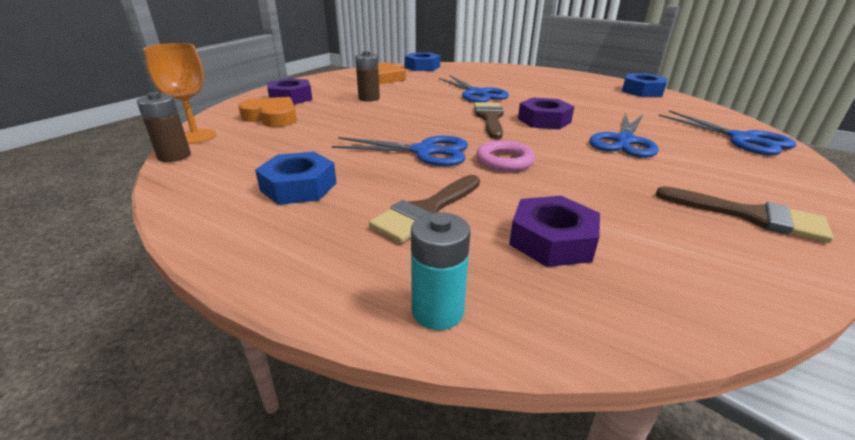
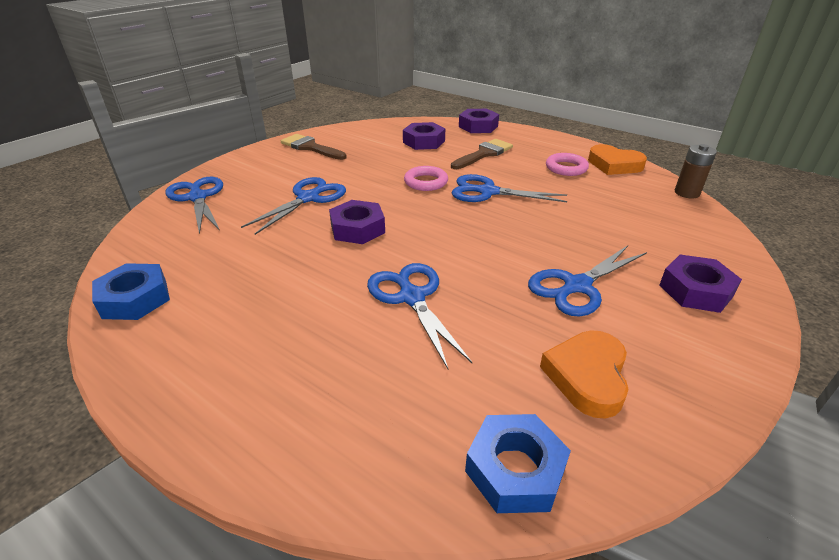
camera: 175 degrees left, 5 degrees up
(196, 136) = (706, 214): orange goblet -> none
(272, 117) = (668, 243): orange heart -> orange heart (614, 165)
(298, 187) = (566, 168): blue nut -> pink ring
(369, 98) = (577, 286): brown battery -> blue scissors
(437, 311) = (478, 126): turquoise battery -> purple nut
(490, 118) = (416, 234): brown brush -> none

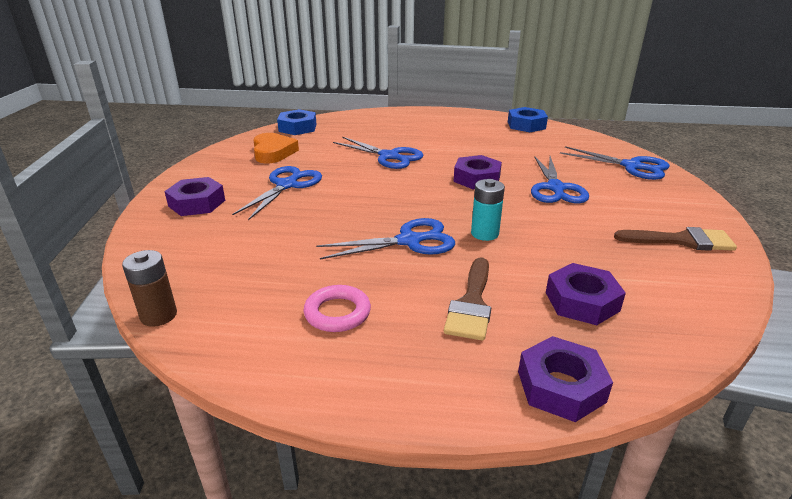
camera: 150 degrees right, 5 degrees down
(426, 182) = (484, 234): pink ring -> turquoise battery
(614, 165) = (263, 347): orange heart -> none

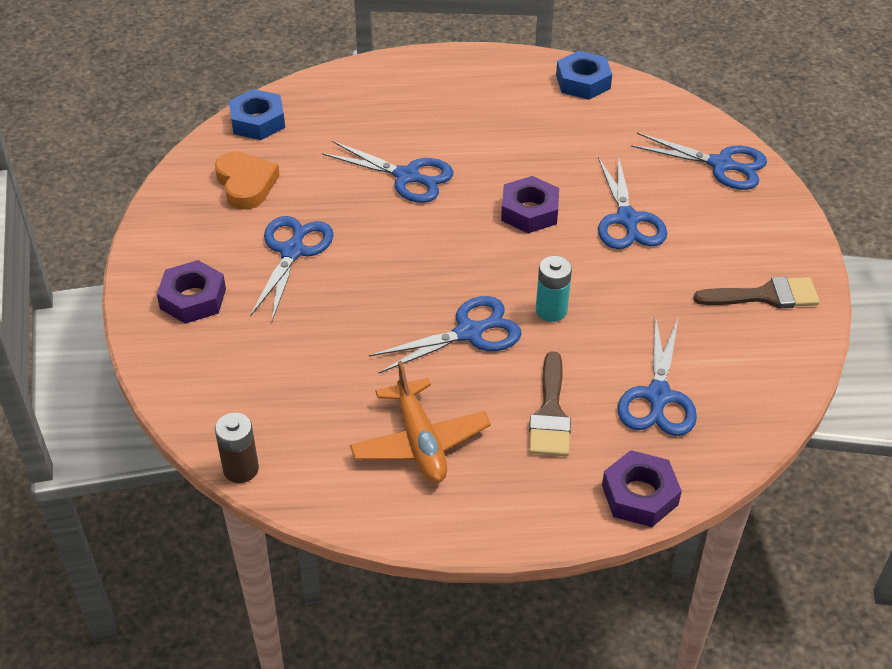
camera: 10 degrees left, 15 degrees up
(337, 313) = (420, 442): pink ring -> orange plane
(582, 301) = (658, 396): purple nut -> blue scissors

